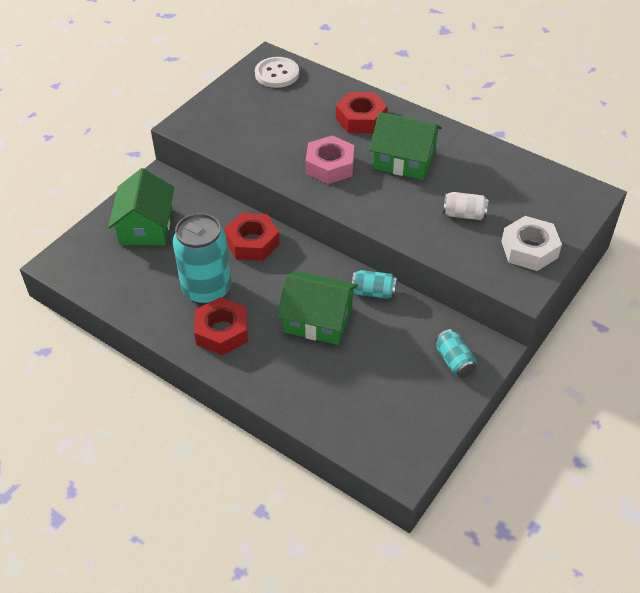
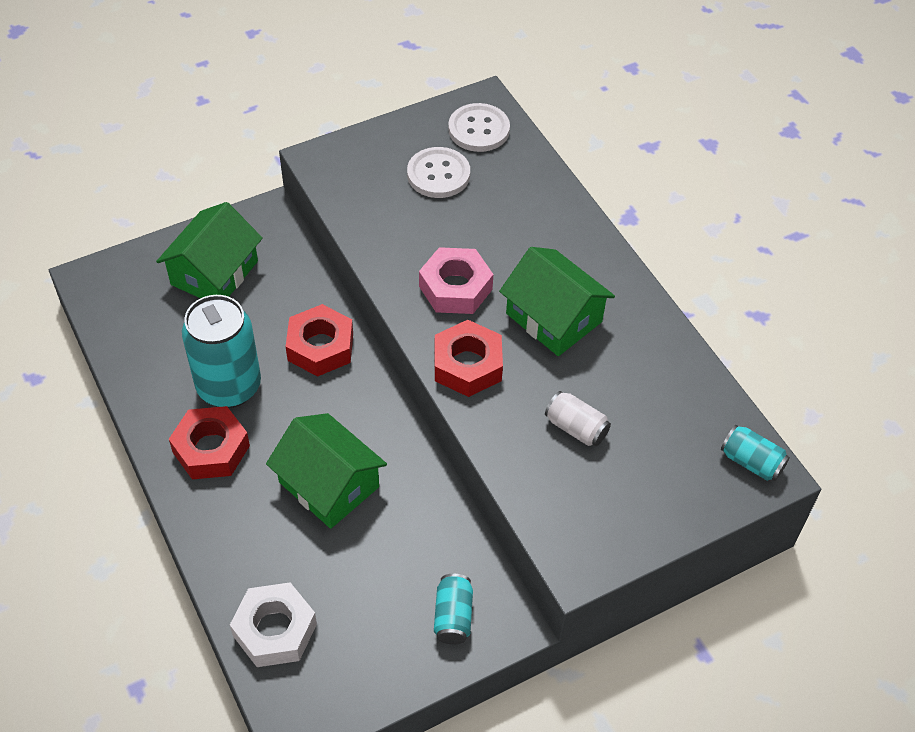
camera: 25 degrees right, 5 degrees up
(270, 107) = (438, 174): none -> white button
(361, 119) = (540, 236): red nut -> red nut (467, 365)
(373, 292) = (418, 478): turquoise can -> turquoise can (751, 462)
(529, 249) = (625, 515): white nut -> white nut (275, 630)

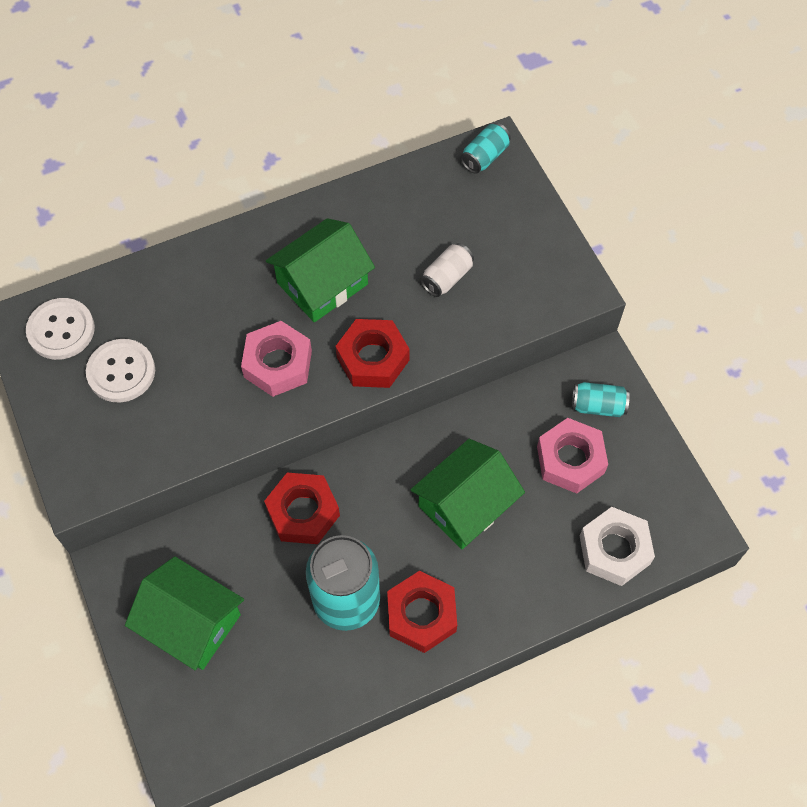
camera: 85 degrees left, 10 degrees up
(383, 586) = (570, 460): none -> pink nut

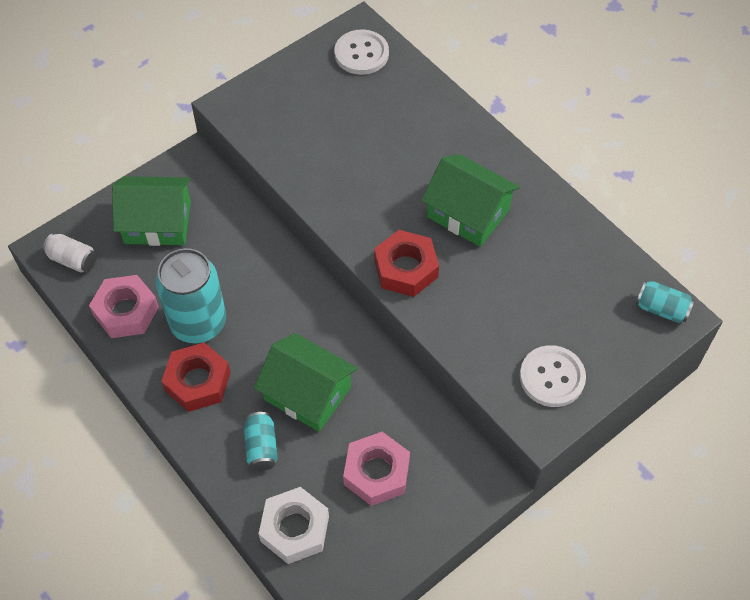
camera: 75 degrees right, 5 degrees down
(121, 372) = (337, 101): white button -> white button (552, 377)
(191, 623) = (158, 222): green house -> green house turned 75 degrees clockwise
(278, 364) = (378, 201): pink nut -> pink nut (126, 311)
(303, 512) = (268, 272): red nut -> none
(447, 277) = (510, 307): white can -> white can (73, 260)
(598, 406) = (441, 487): turquoise can -> turquoise can (261, 447)

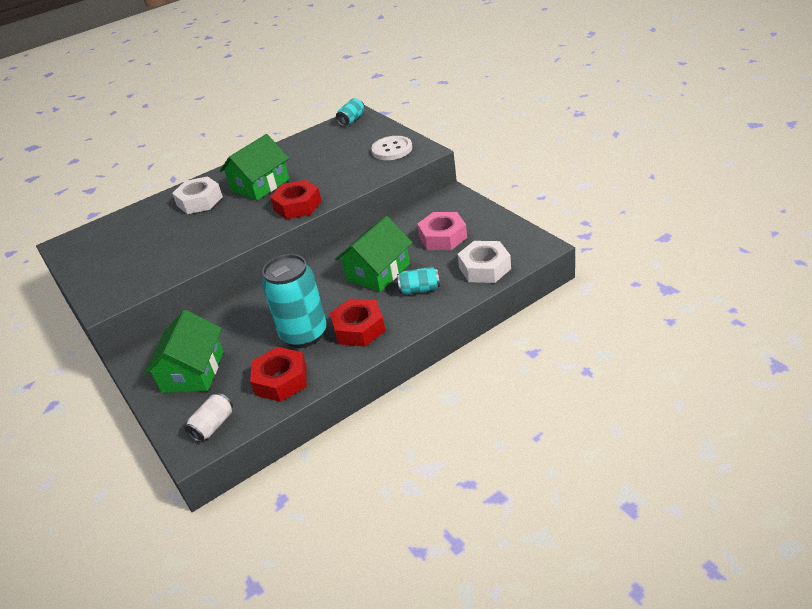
camera: 80 degrees left, 20 degrees down
(126, 311) = (281, 380): pink nut -> red nut
(361, 54) = (91, 240): white button -> none
(436, 149) = (199, 201): none -> white nut

